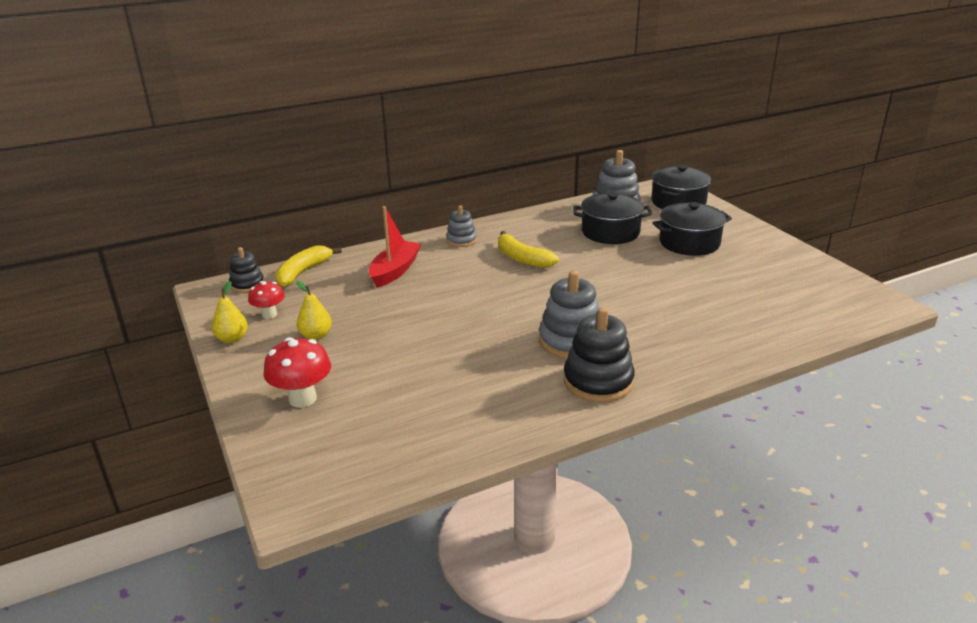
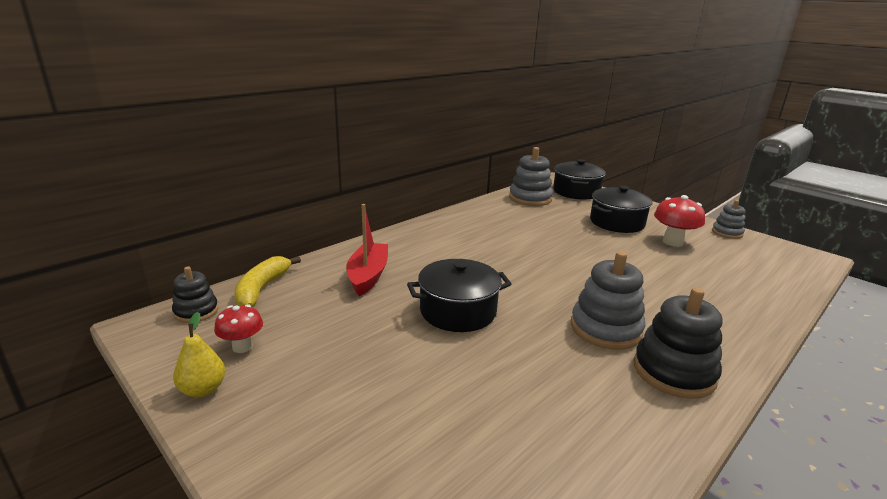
camera: 20 degrees left, 5 degrees down
(302, 398) = (348, 468): red mushroom -> red mushroom (672, 242)
(316, 335) = (318, 366): yellow pear -> none
(461, 240) = (416, 238): grey stacking toy -> grey stacking toy (727, 233)
(522, 258) = (488, 250): yellow banana -> none
(610, 232) = (545, 219): black pot -> black pot (458, 311)

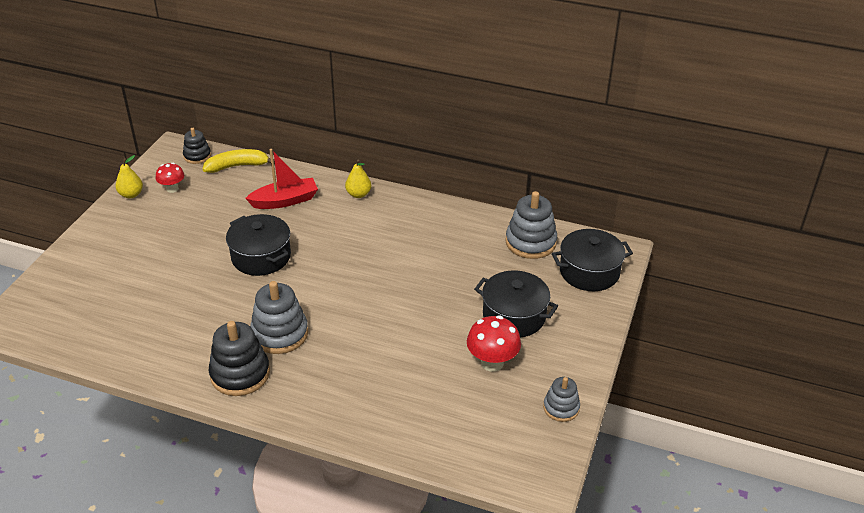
camera: 65 degrees right, 15 degrees up
(401, 239) = (358, 194): none -> yellow pear

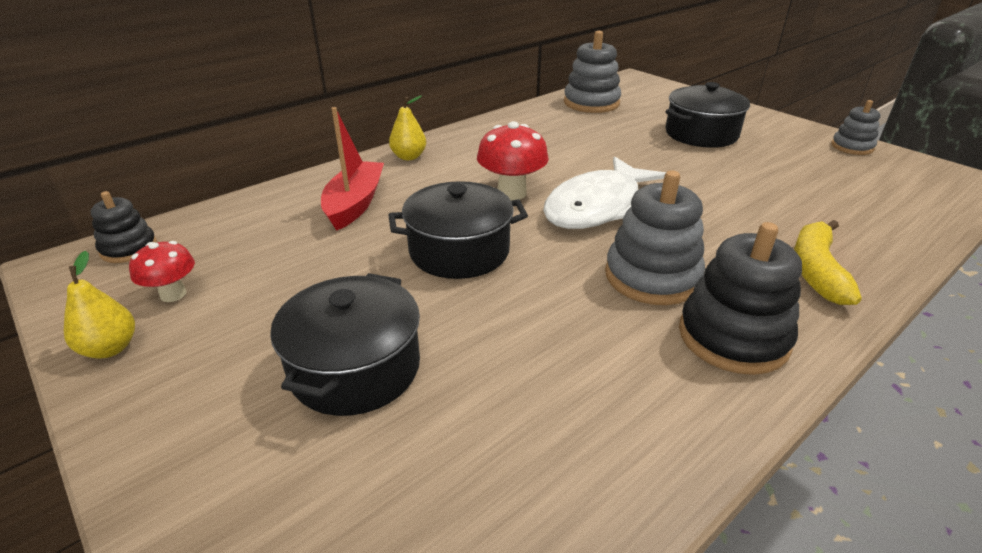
camera: 60 degrees left, 5 degrees down
(237, 166) = (217, 220): yellow banana -> yellow banana (816, 270)
(348, 293) = (597, 206): none -> white fish
(492, 363) = (772, 160): red mushroom -> red mushroom (511, 193)
(589, 272) = (655, 94): black pot -> black pot (355, 368)

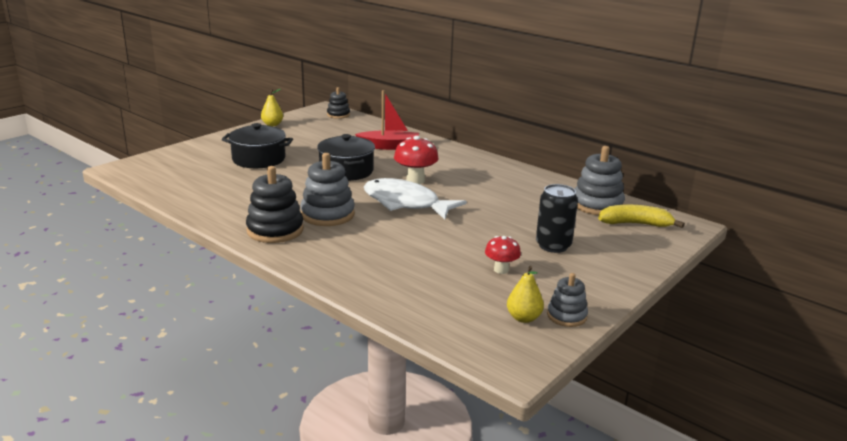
camera: 80 degrees right, 10 degrees down
(173, 294) = (305, 127): red mushroom -> red mushroom (501, 270)
(409, 157) = (454, 153): yellow pear -> yellow pear (523, 318)
(701, 134) = (553, 246): black pot -> black can
(816, 270) = (339, 261): yellow banana -> yellow banana (635, 224)

